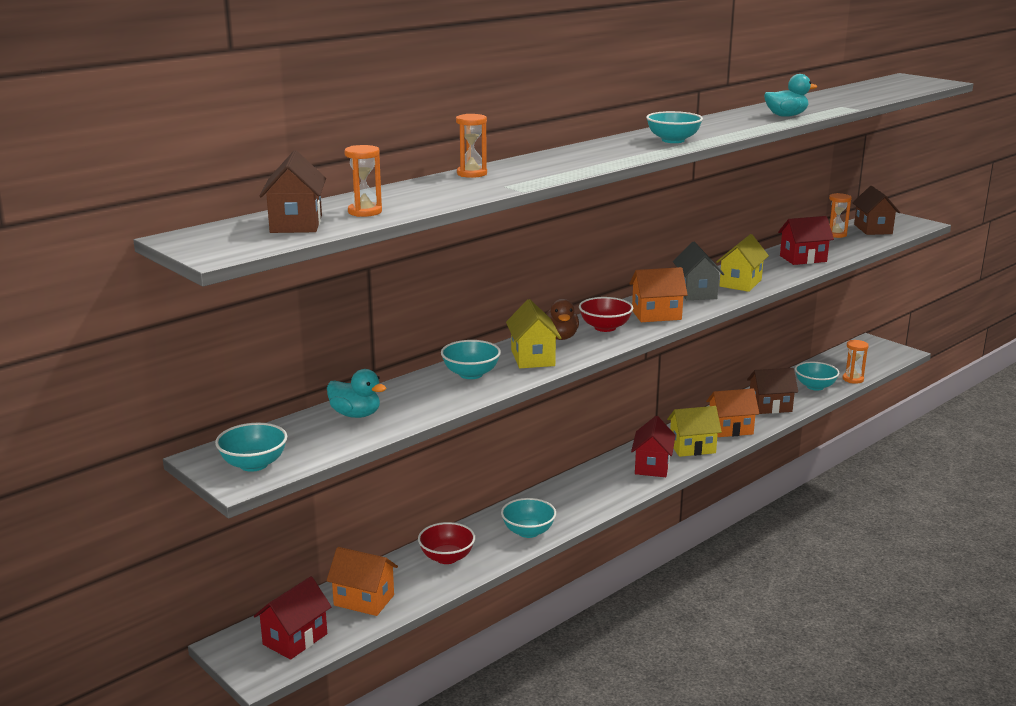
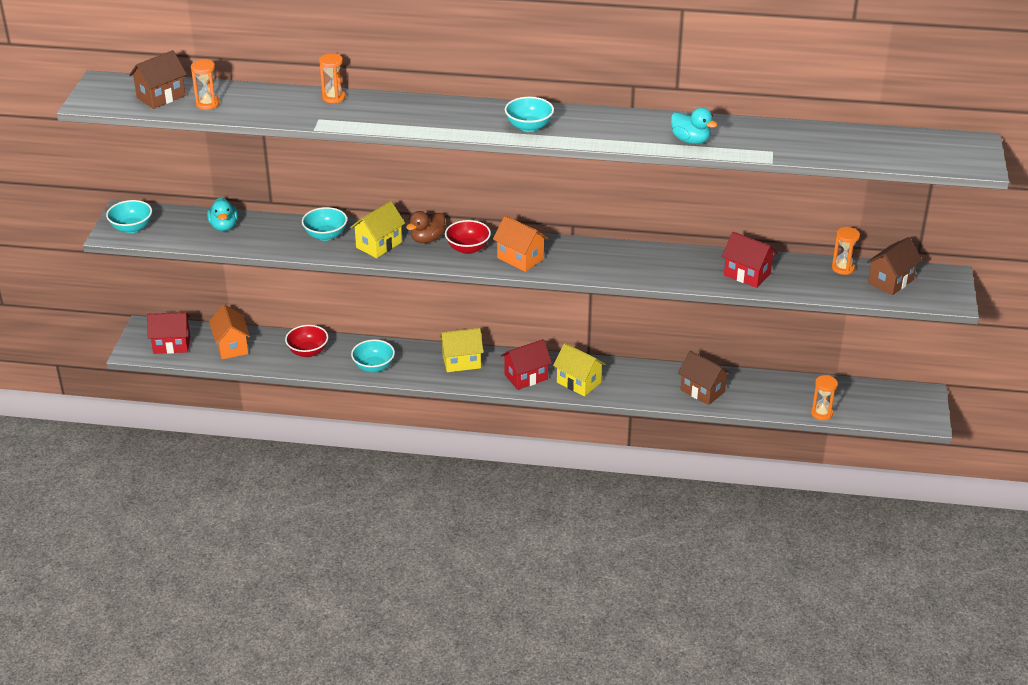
camera: 50 degrees right, 15 degrees up
(696, 292) = (591, 257): grey house -> none
(730, 429) = (634, 387): orange house -> none
(740, 283) = (641, 267): yellow house -> yellow house (461, 362)
(815, 386) = (776, 399): turquoise bowl -> none

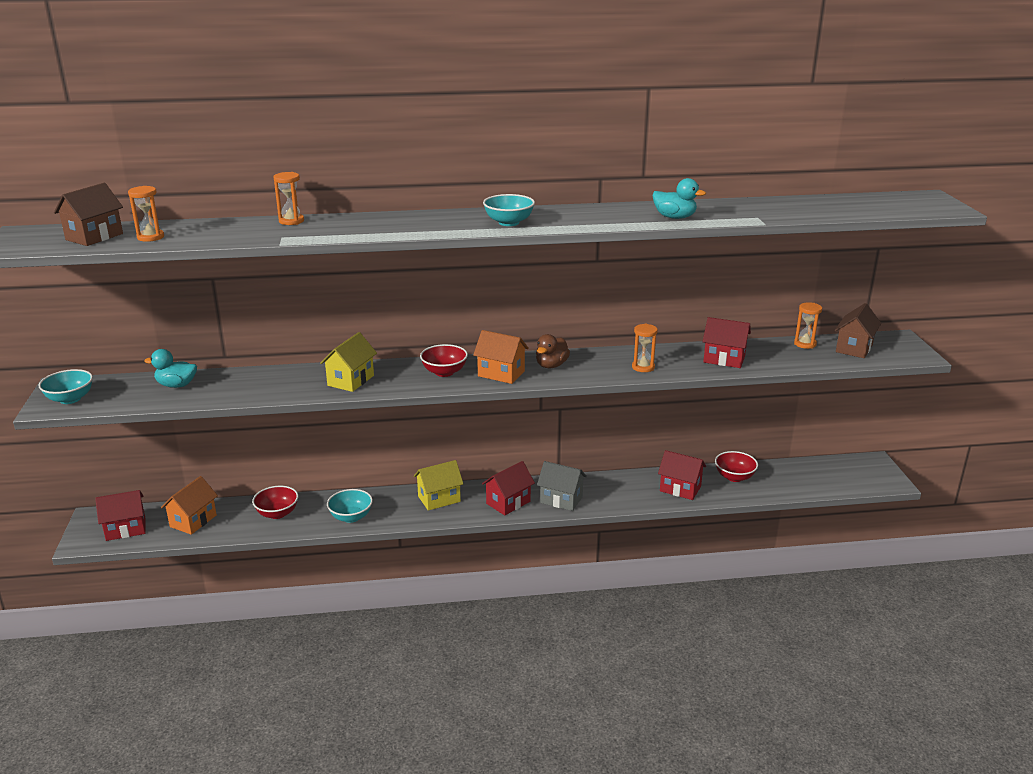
camera: 15 degrees left, 10 degrees down
(224, 226) = (176, 385): turquoise duck -> turquoise duck turned 120 degrees clockwise
(231, 346) = (193, 521): orange house -> orange house turned 60 degrees clockwise
(325, 235) = (291, 379): turquoise bowl -> none
(427, 239) = (399, 370): brown duck -> brown duck (551, 365)
(578, 382) = (561, 499): yellow house -> grey house
(702, 391) = (680, 489): brown house -> red house
(765, 387) = (734, 477): none -> red bowl
(821, 413) = (797, 491): orange hourglass -> orange hourglass (643, 367)

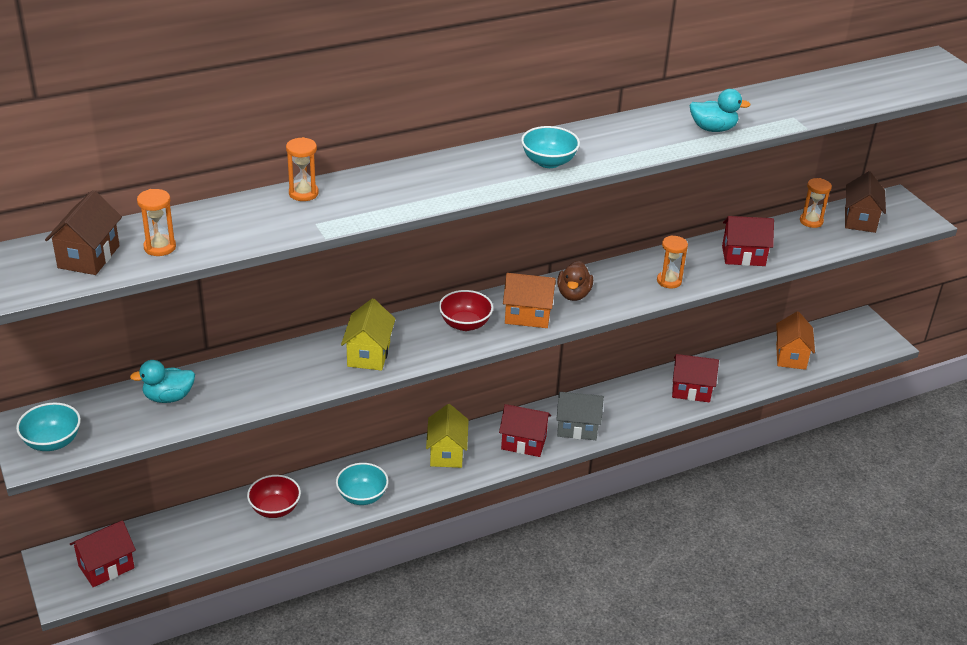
camera: 20 degrees left, 10 degrees up
(193, 521) = (181, 539): orange house -> orange house (791, 356)
(439, 499) = (446, 453): yellow house -> yellow house turned 45 degrees counterclockwise
(508, 502) = (523, 443): red house -> red house turned 75 degrees clockwise
(734, 477) = (738, 365): red bowl -> none

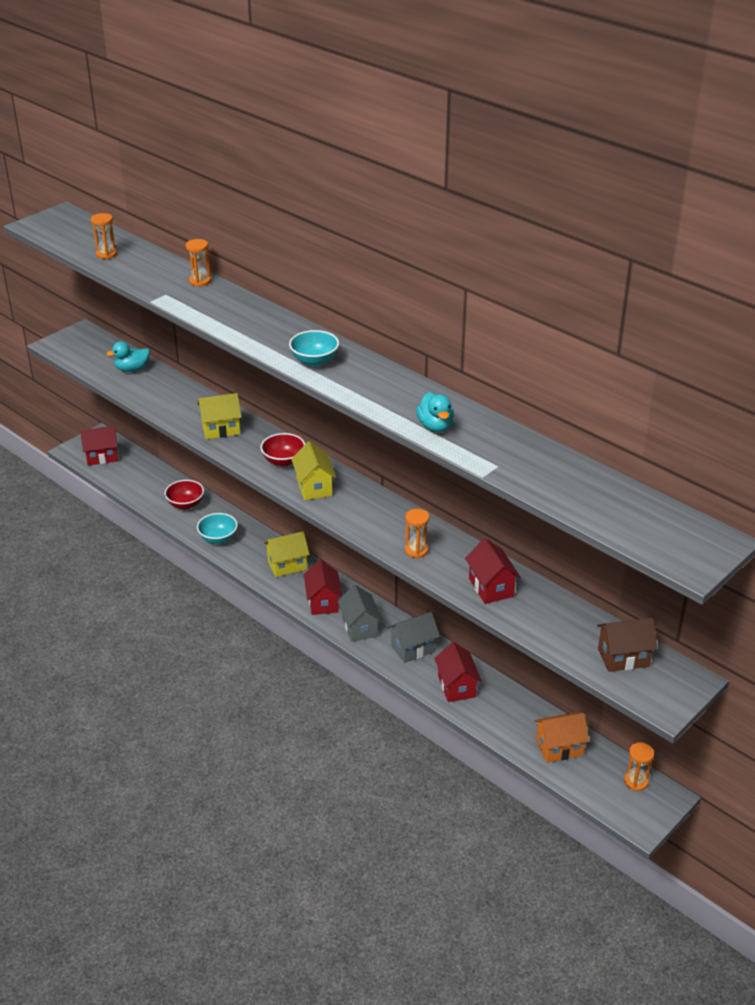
camera: 70 degrees right, 0 degrees up
(52, 442) = (71, 345): turquoise bowl -> none
(89, 257) = (84, 238): brown house -> none
(106, 567) = (102, 456): red house -> red house turned 45 degrees counterclockwise
(168, 397) = (132, 369): turquoise duck -> turquoise duck turned 75 degrees counterclockwise
(527, 316) = (314, 487): orange house -> yellow house
(573, 294) = (359, 503): brown duck -> none
(626, 401) = (413, 648): none -> grey house
(811, 221) = (590, 622): orange hourglass -> orange hourglass (636, 781)

